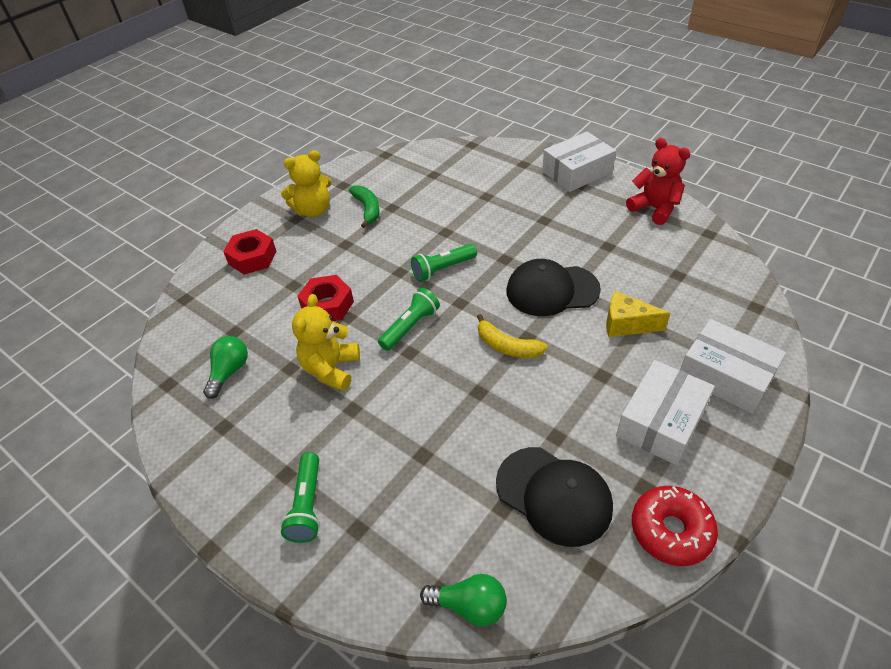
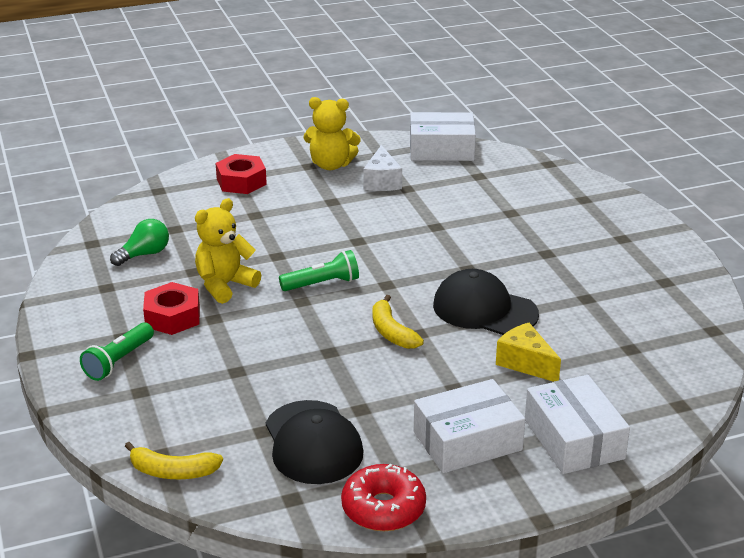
camera: 30 degrees right, 15 degrees down
(327, 305) = (268, 240): red nut -> red nut (172, 317)
(367, 209) = (382, 181): green banana -> white cheese
(443, 269) = (399, 254): green flashlight -> none
(469, 606) = (172, 471): green light bulb -> yellow banana
(577, 172) = (633, 226): white box -> white box (441, 149)
(654, 209) = (679, 287): red teddy bear -> none

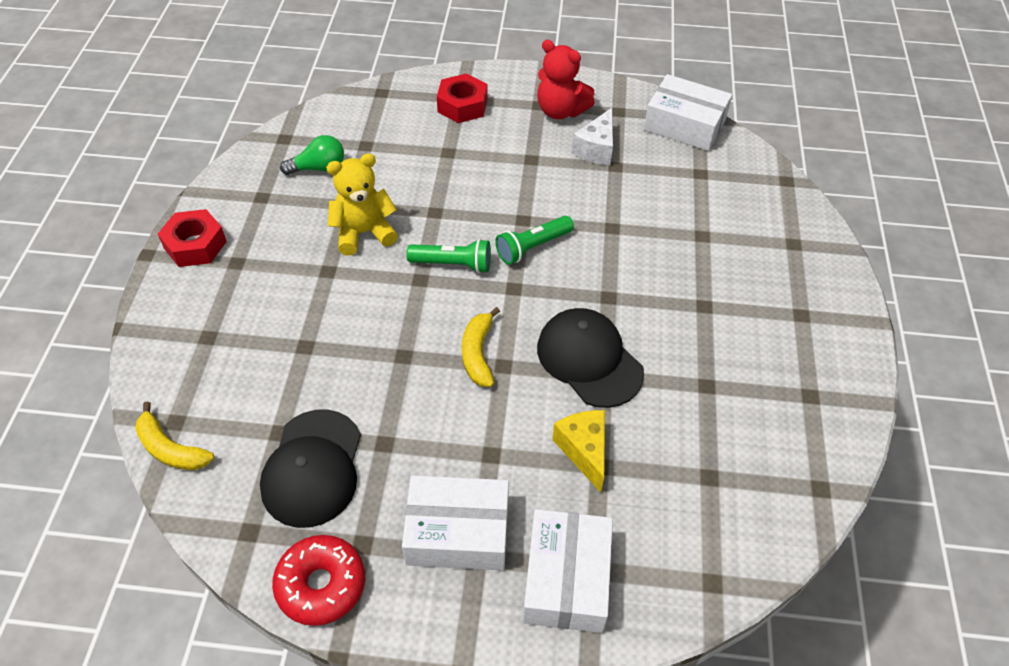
camera: 25 degrees right, 20 degrees up
(119, 361) = (214, 292): green flashlight -> green flashlight (532, 247)
(172, 317) = (293, 255): red nut -> red nut (195, 245)
(331, 165) = (560, 111): yellow teddy bear -> red teddy bear

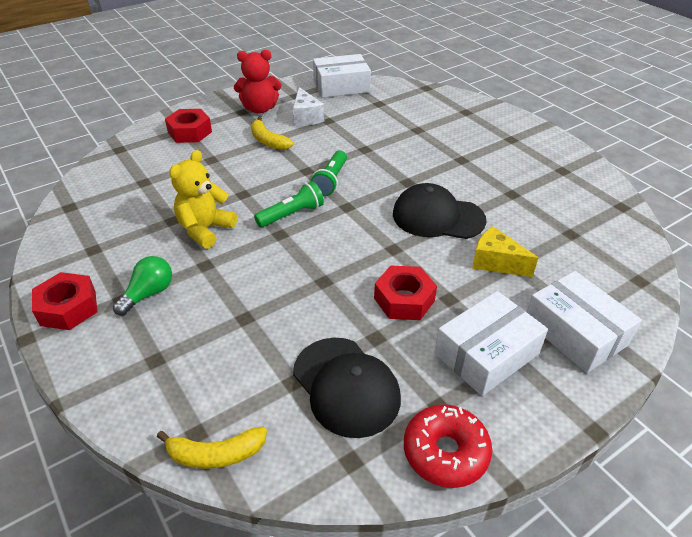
camera: 40 degrees left, 10 degrees down
(319, 168) = (121, 210): green light bulb -> green light bulb (148, 294)
(450, 425) = (404, 299): none -> red nut
(478, 354) = (370, 251): yellow banana -> yellow banana (268, 141)

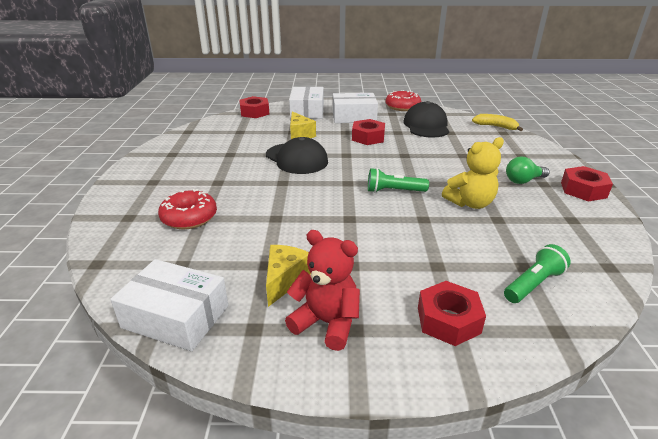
camera: 145 degrees left, 10 degrees down
(268, 141) = (358, 264): yellow banana -> none
(306, 117) = (285, 280): white cheese -> yellow cheese
(331, 180) = (338, 203): green flashlight -> green flashlight (533, 284)
(426, 126) = (189, 217): none -> red donut
(635, 286) = (254, 112): none -> red nut

